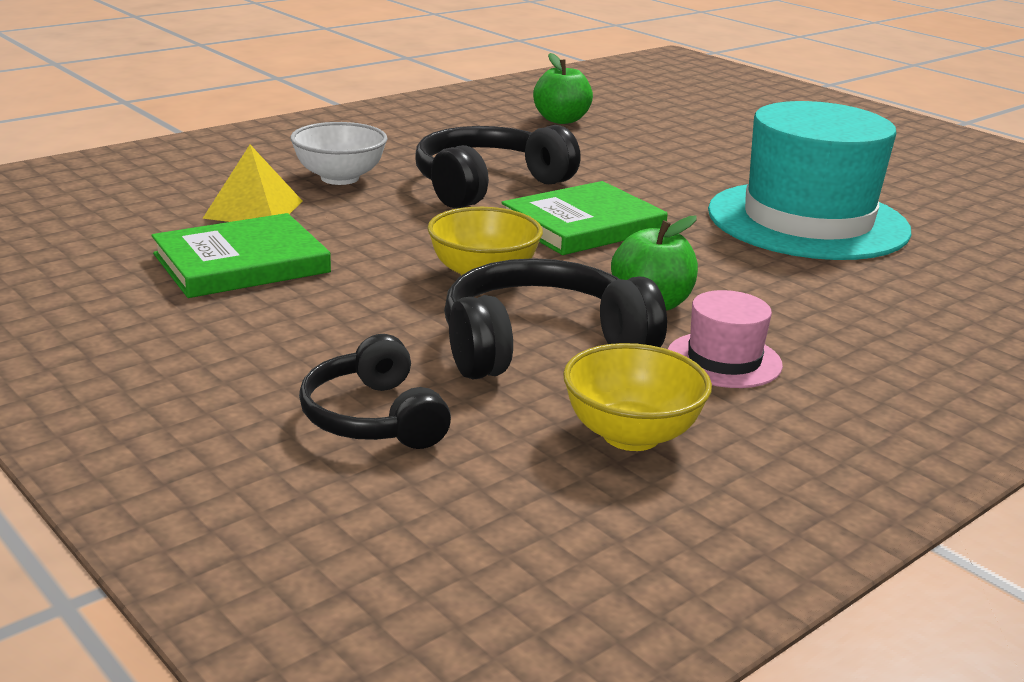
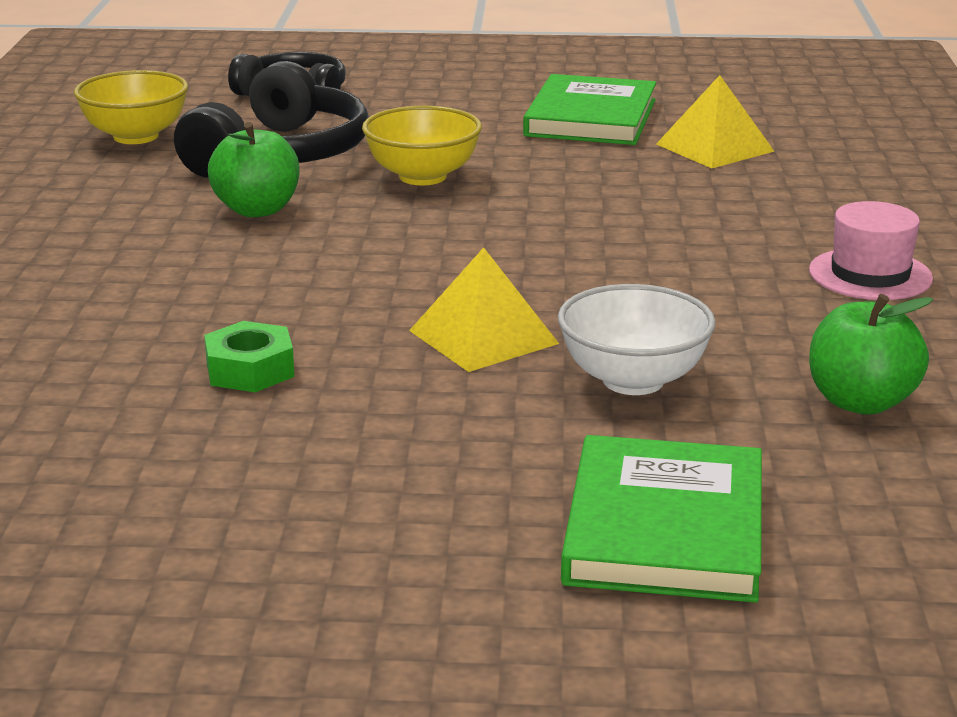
camera: 135 degrees right, 0 degrees up
(340, 178) = (761, 198): white bowl -> white bowl (633, 380)
(488, 185) = (640, 253): black headphones -> none
(583, 225) = (454, 252): green book -> green book (665, 528)
(660, 189) = (483, 337): none -> yellow pyramid
(724, 360) = (137, 194): pink hat -> pink hat (870, 275)
(807, 221) = (250, 370): turquoise hat -> green nut

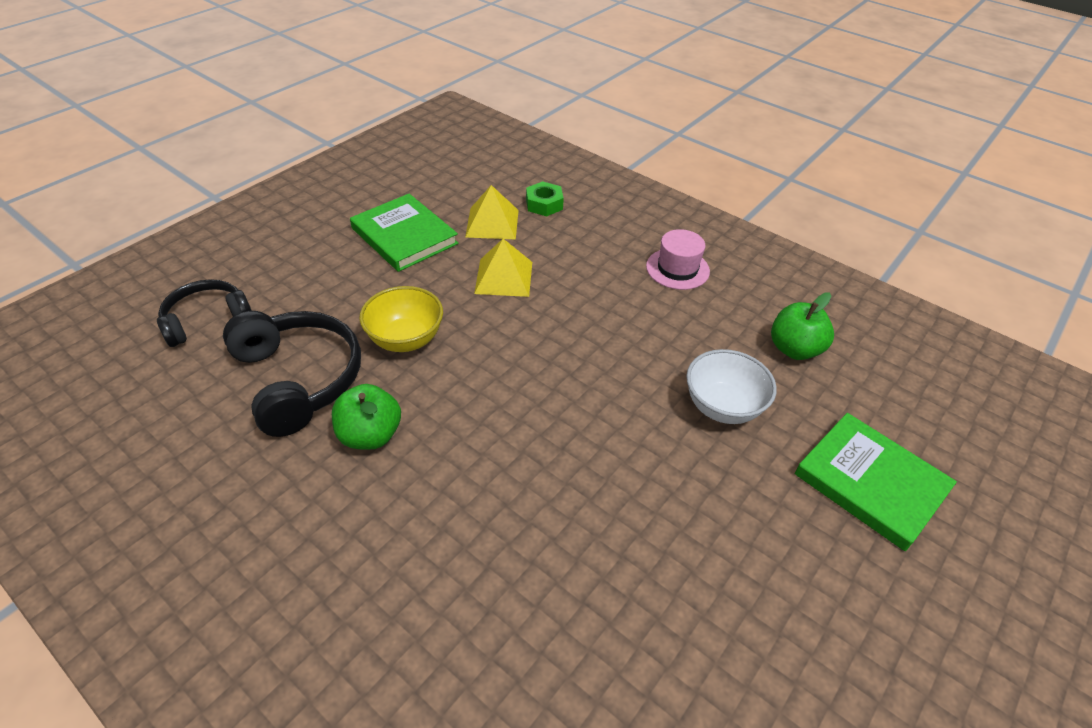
camera: 55 degrees left, 20 degrees up
(136, 136) = (172, 432): yellow bowl -> none
(250, 370) = (592, 557): green nut -> green nut (544, 204)
(483, 337) = (632, 433): yellow pyramid -> yellow pyramid (503, 277)

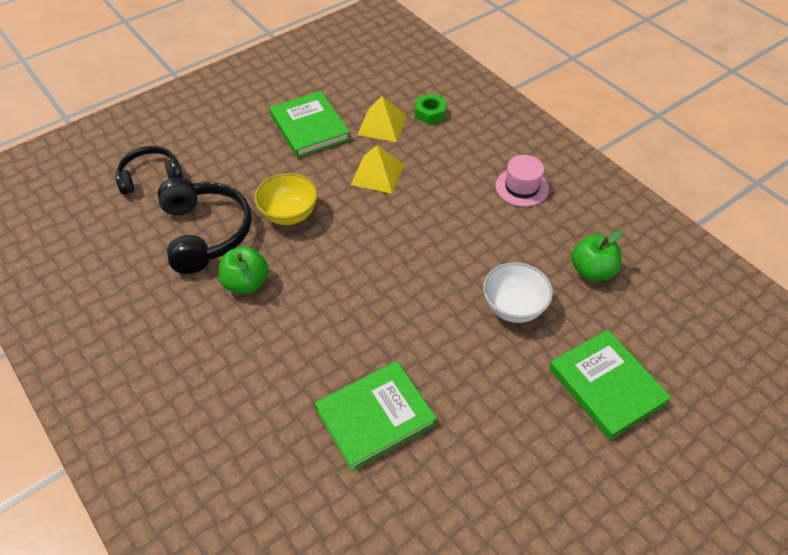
camera: 15 degrees right, 5 degrees up
(599, 584) = (375, 417): none -> green book

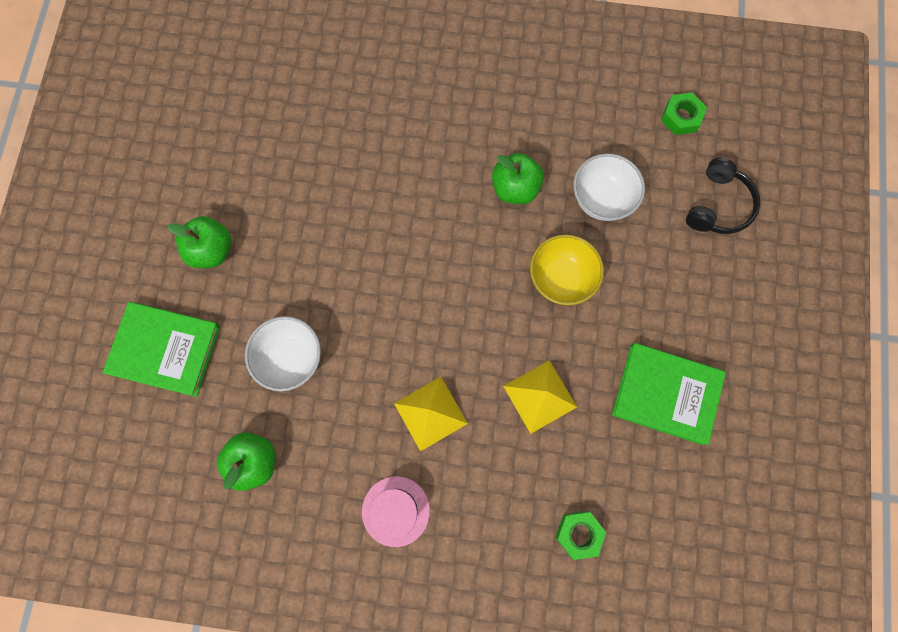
camera: 135 degrees right, 25 degrees up
(91, 235) = (681, 117): none -> green nut
(205, 233) = (601, 199): black headphones -> white bowl
(375, 417) = (311, 177): green book -> none
(382, 125) = (605, 467): yellow pyramid -> yellow pyramid (430, 413)
(509, 429) = (212, 250): none -> green apple

